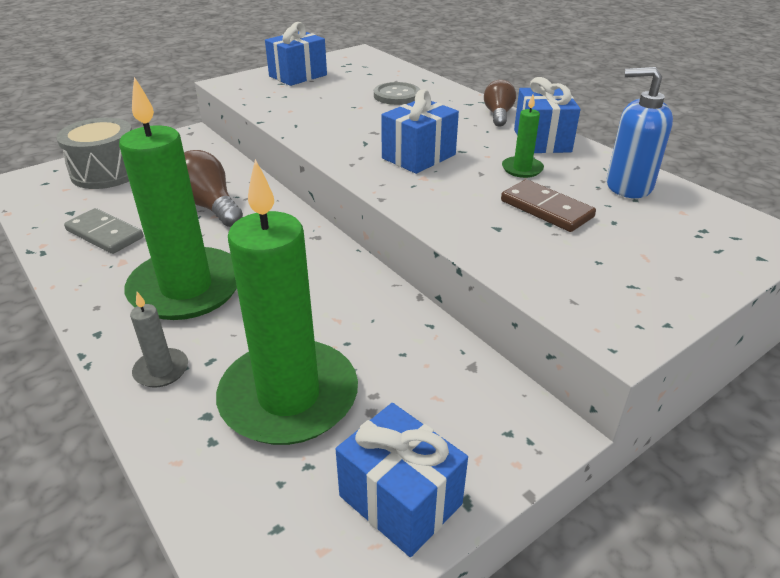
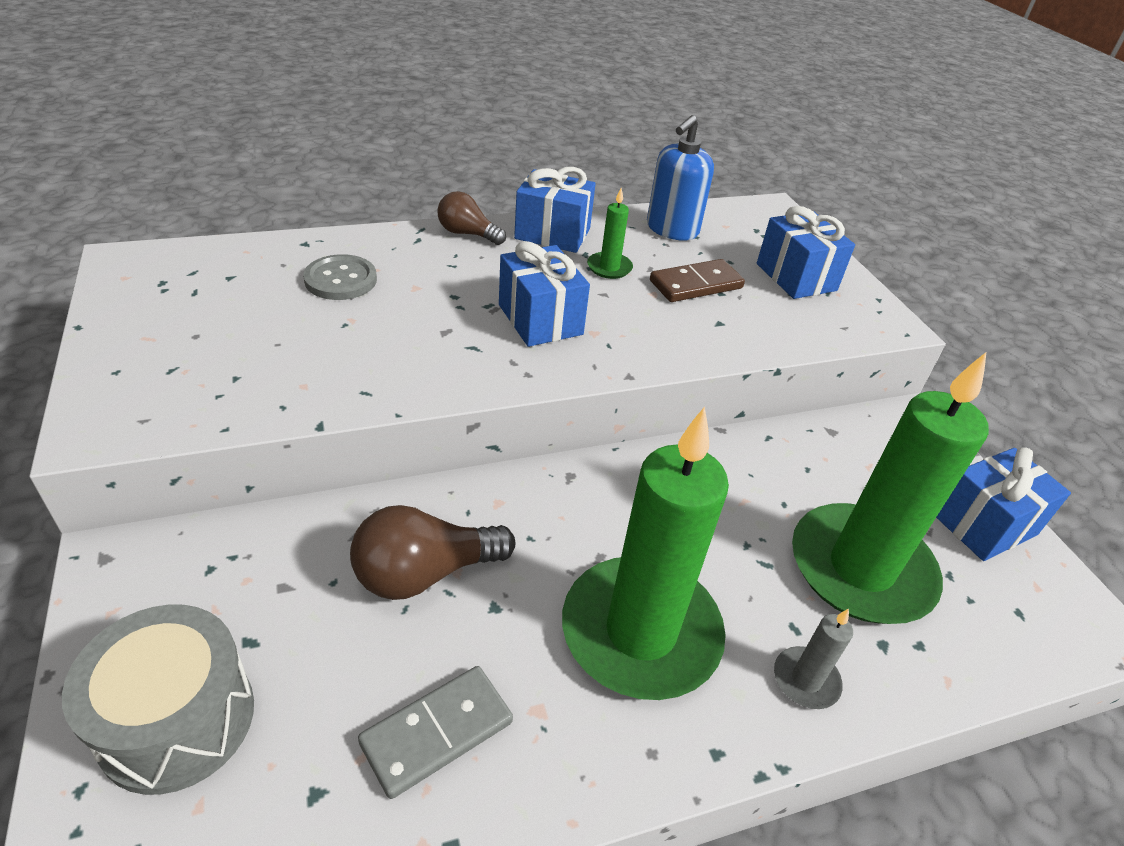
camera: 75 degrees left, 5 degrees up
(298, 75) = (158, 343): blue gift -> blue gift (796, 277)

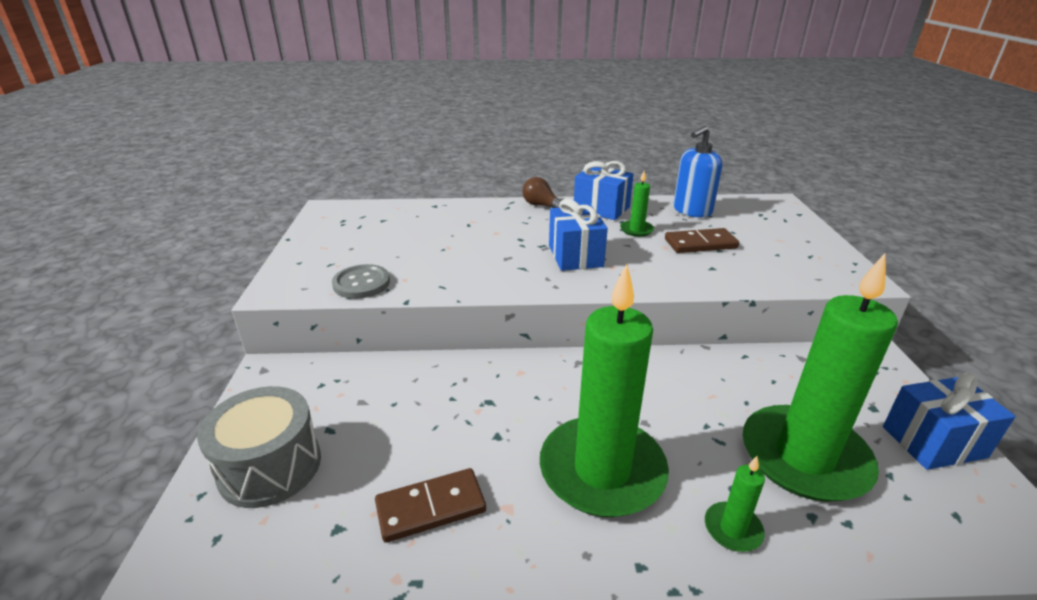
camera: 20 degrees right, 10 degrees down
(341, 280) = (449, 225): grey button -> grey button (361, 283)
(424, 573) = (455, 407): brown light bulb -> none
(437, 732) = (430, 507): grey domino -> brown domino
(796, 277) = (785, 244): blue gift -> none
(806, 680) = (733, 529): grey candle -> green candle

